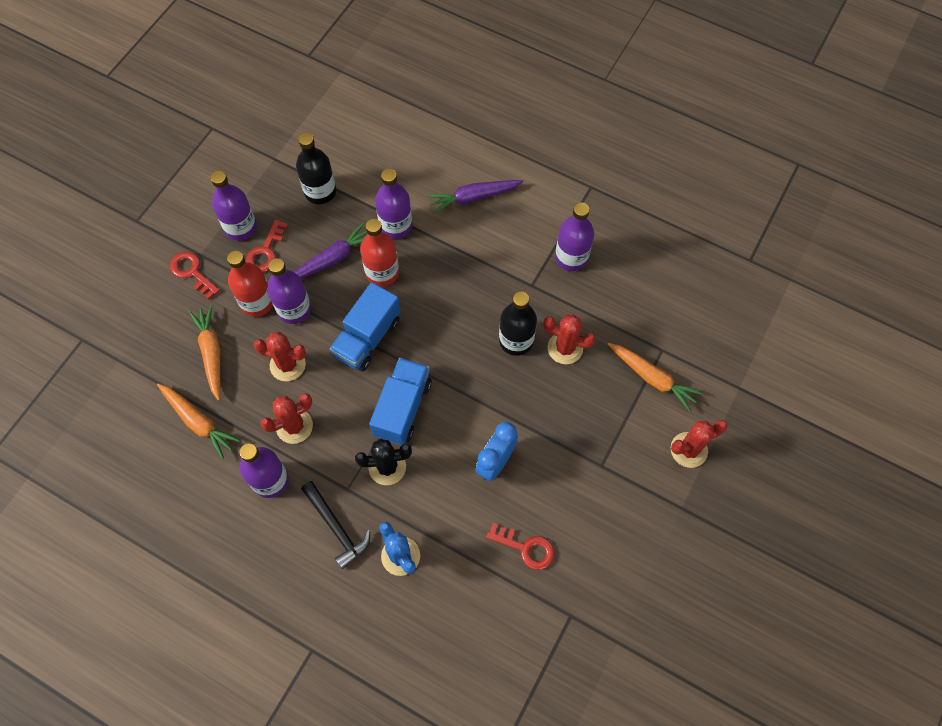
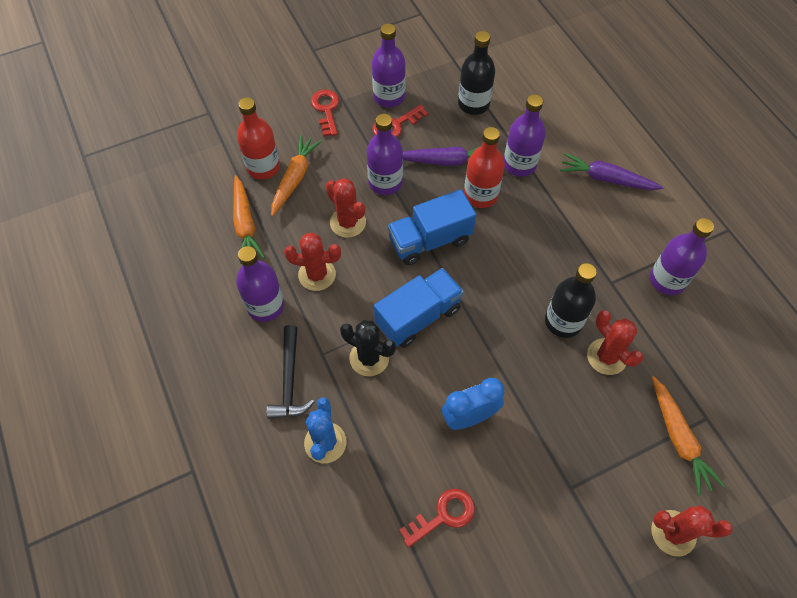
camera: 35 degrees right, 5 degrees down
(257, 302) = (359, 160): red bottle -> red bottle (263, 167)
(526, 548) = (443, 515): red key -> red key turned 90 degrees counterclockwise

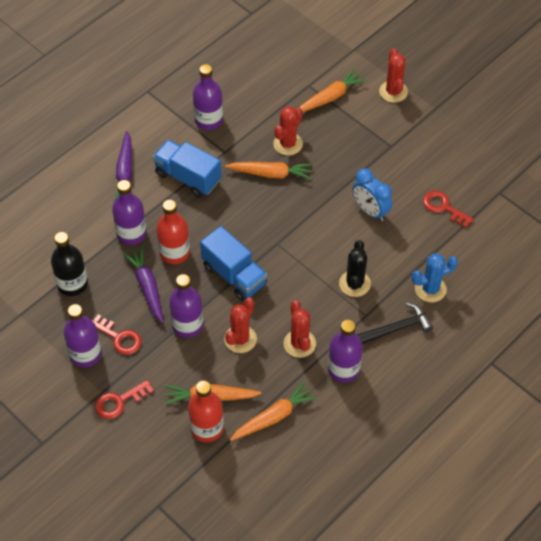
camera: 110 degrees left, 5 degrees down
(418, 317) = (306, 263): blue truck -> blue truck (187, 177)
(563, 321) = (271, 174): black bottle -> orange carrot

